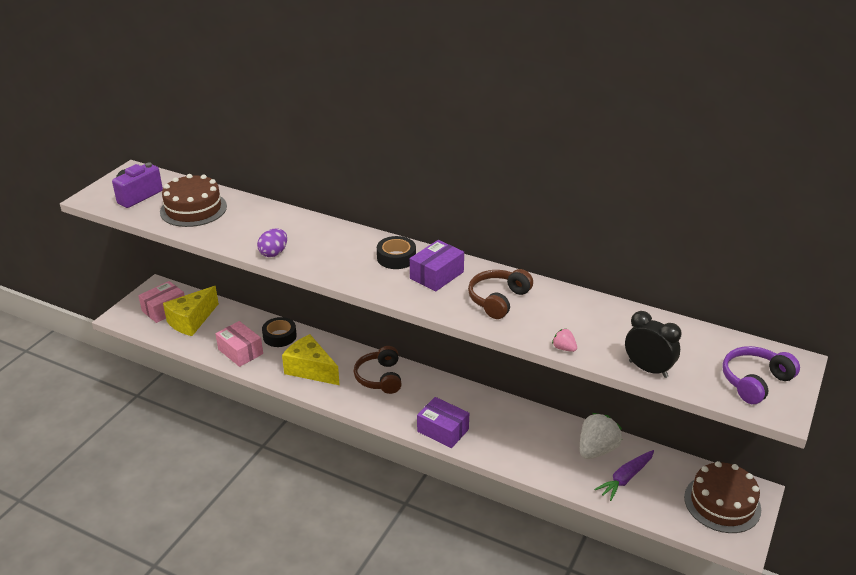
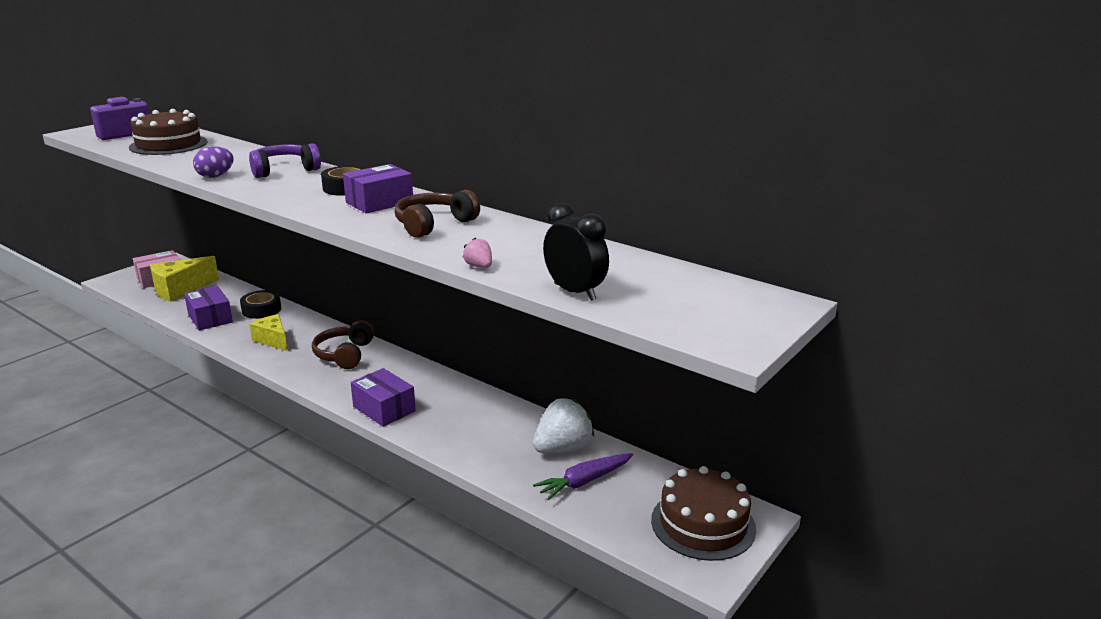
camera: 10 degrees right, 10 degrees down
(240, 351) = (210, 318): pink box -> purple box
(310, 370) = (273, 340): yellow cheese -> yellow cheese, size x0.67
(755, 381) = (716, 315): purple headphones -> purple headphones (284, 170)

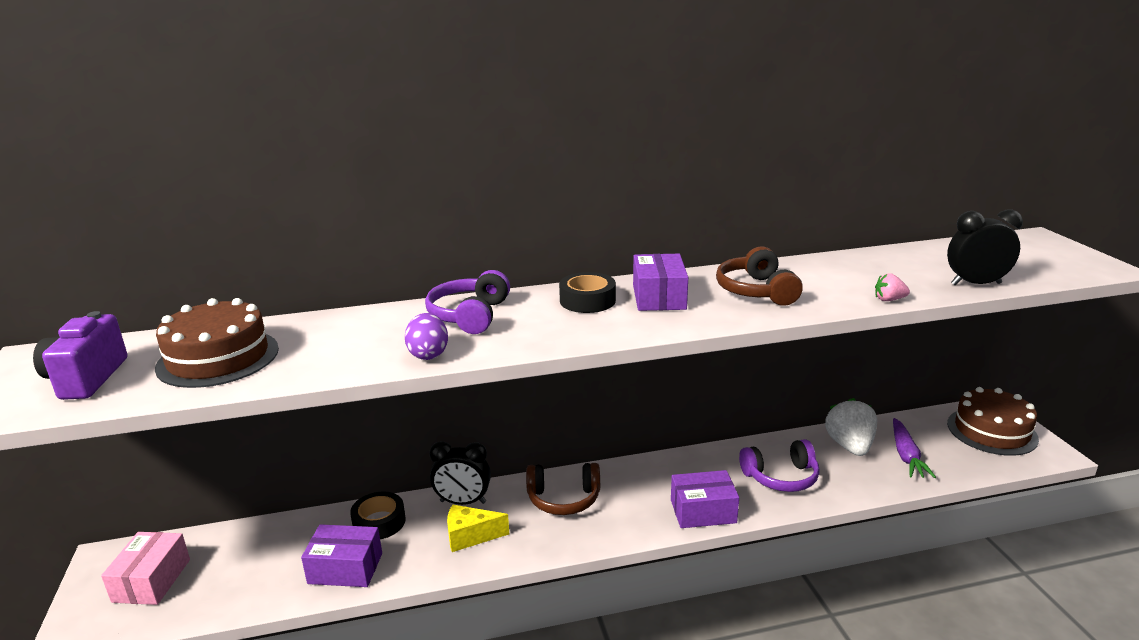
camera: 50 degrees left, 0 degrees up
(180, 290) = (218, 571): yellow cheese -> none
(307, 325) = (463, 502): none -> black clock
(344, 354) = (563, 499): brown headphones -> brown headphones turned 45 degrees counterclockwise
(470, 428) = (781, 477): none -> purple headphones

